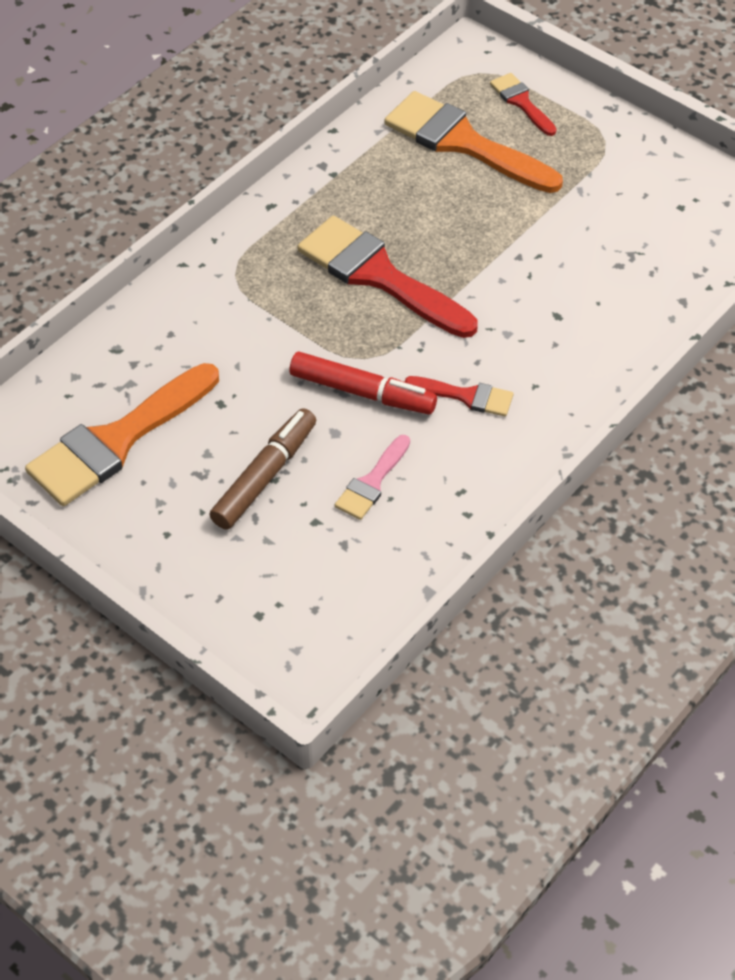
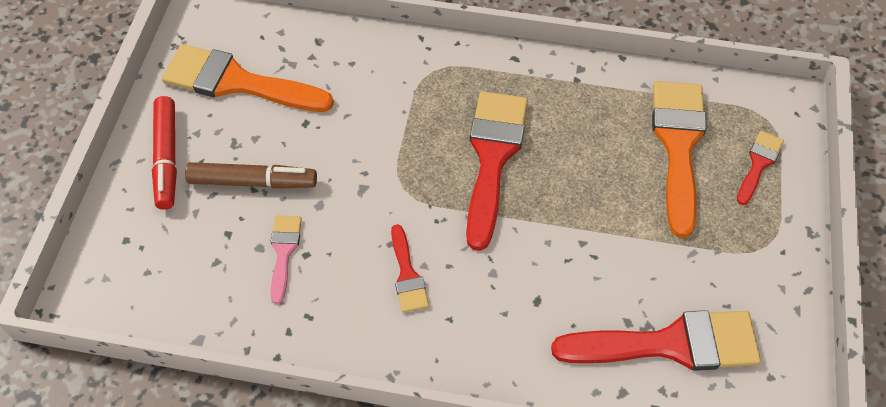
camera: 60 degrees right, 5 degrees up
(362, 392) = (368, 203): red marker -> red marker (167, 158)
(372, 482) = (284, 252): pink brush -> pink brush turned 90 degrees clockwise
(658, 248) = (670, 344): none -> red brush

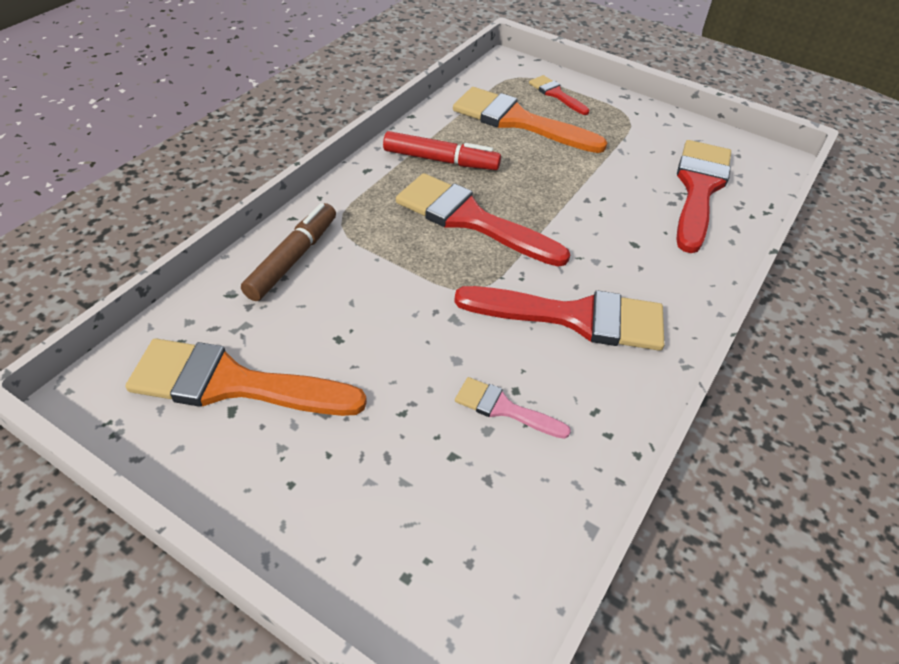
camera: 70 degrees left, 10 degrees down
(167, 158) = (300, 491): red marker -> red marker (441, 160)
(237, 82) = (232, 383): orange brush -> orange brush turned 60 degrees clockwise
(253, 182) = (392, 410): brown marker -> brown marker (293, 259)
(407, 275) = (575, 317): red brush -> red brush, size x2.00

